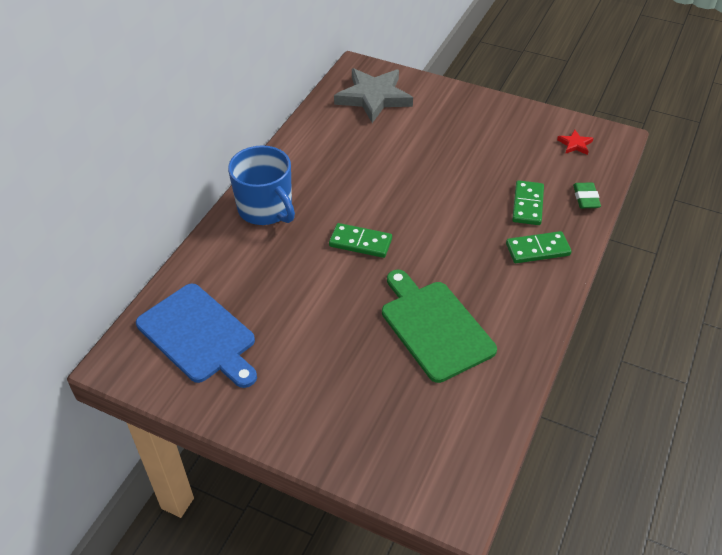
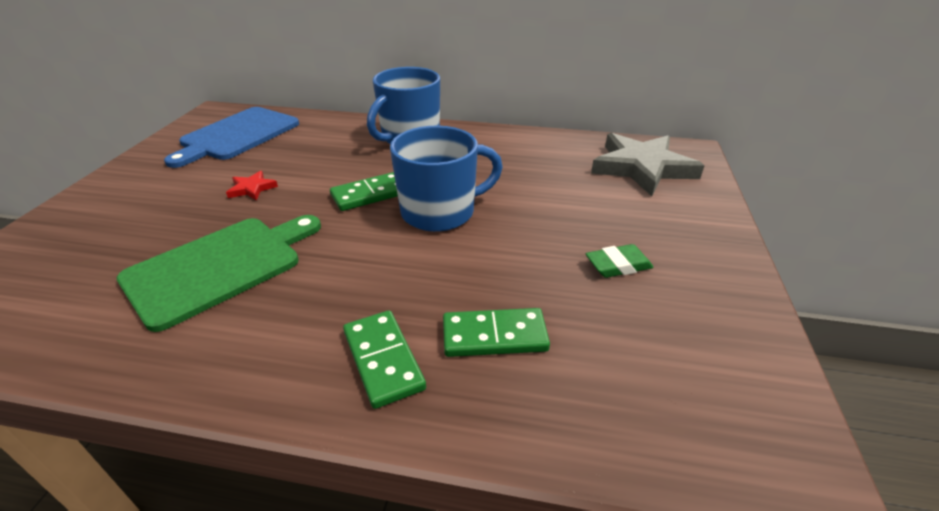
camera: 75 degrees right, 10 degrees down
(360, 242) = (370, 194): green domino -> green domino turned 60 degrees clockwise
(399, 208) = (440, 212): none -> blue mug
(575, 144) = (713, 392): red star -> red star (252, 188)
(586, 198) = (551, 425): green eraser -> green eraser (618, 265)

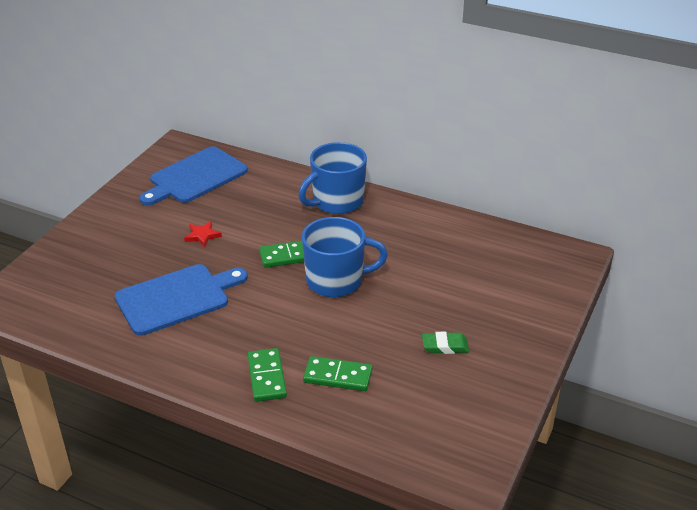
camera: 15 degrees right, 0 degrees up
(220, 266) = (176, 298): green cutting board -> blue cutting board
(642, 168) = (520, 266): grey star -> none

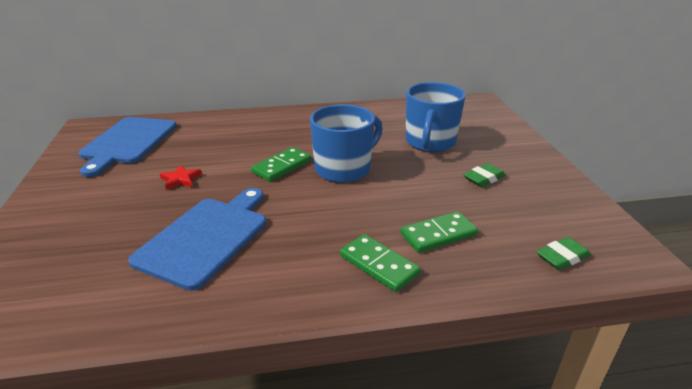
camera: 35 degrees left, 5 degrees down
(337, 201) = (279, 122): blue mug -> blue mug (430, 142)
(407, 441) = (562, 257): none -> green eraser

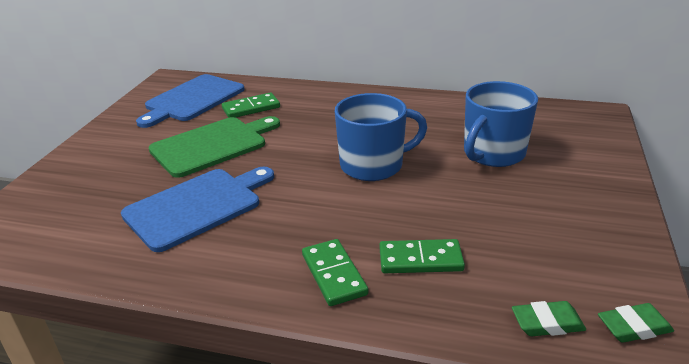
camera: 25 degrees right, 0 degrees up
(180, 179) = (212, 145): red star -> green cutting board
(282, 166) = (313, 150): green domino -> green domino (251, 108)
(483, 178) = (525, 209): green eraser -> green eraser (634, 327)

